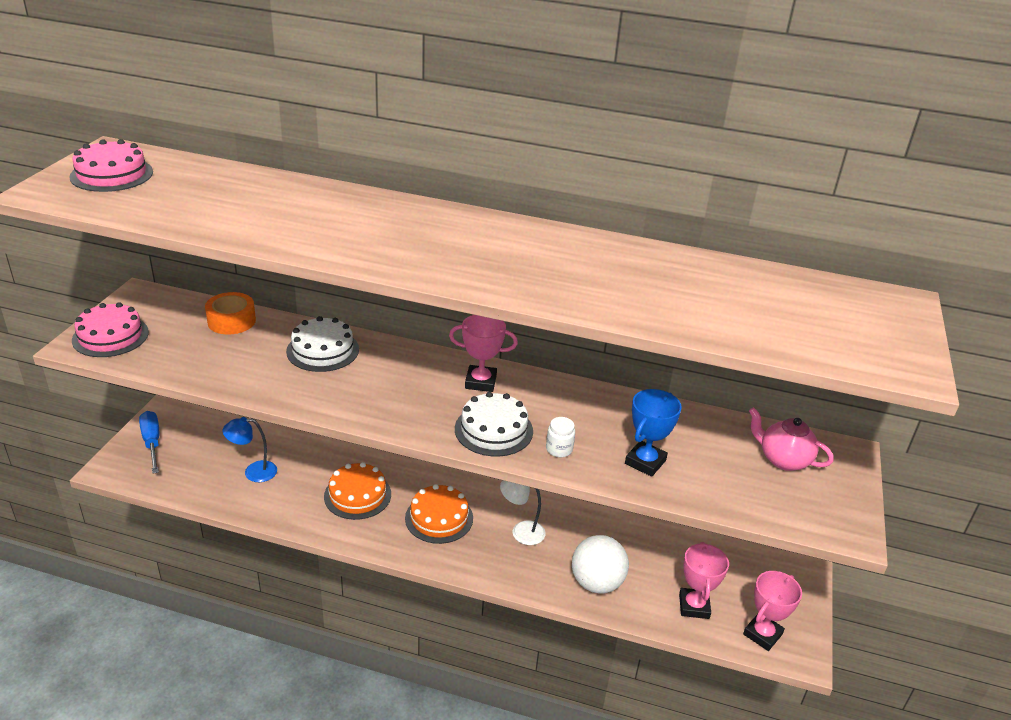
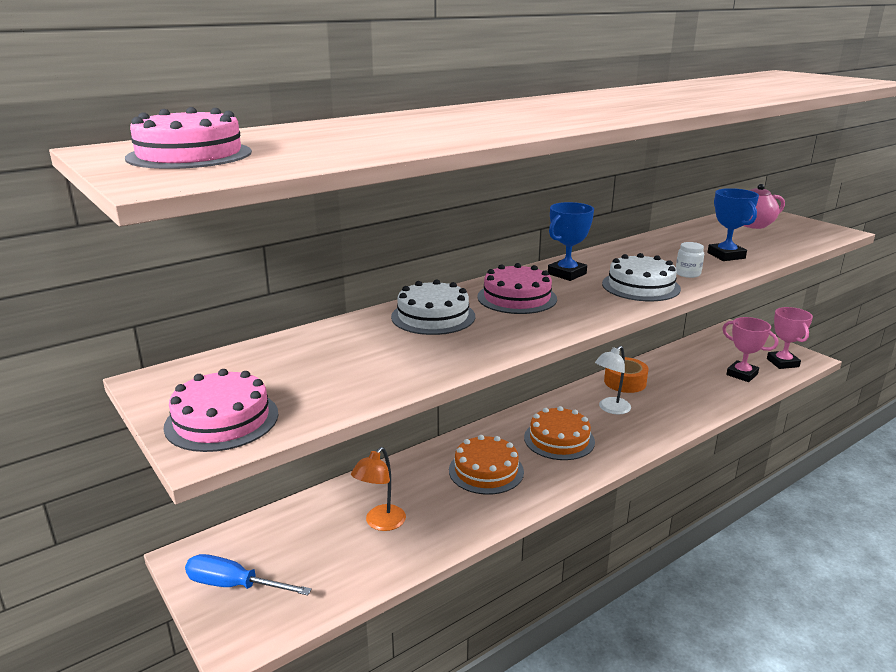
camera: 50 degrees left, 10 degrees down
(231, 321) = (309, 344): orange tape -> orange tape (625, 382)
(253, 472) = (380, 523): blue lamp -> orange lamp
(398, 374) = (517, 298): none -> pink cake
(480, 382) = (567, 274): pink trophy -> blue trophy
(596, 583) = (693, 400): white ball -> none

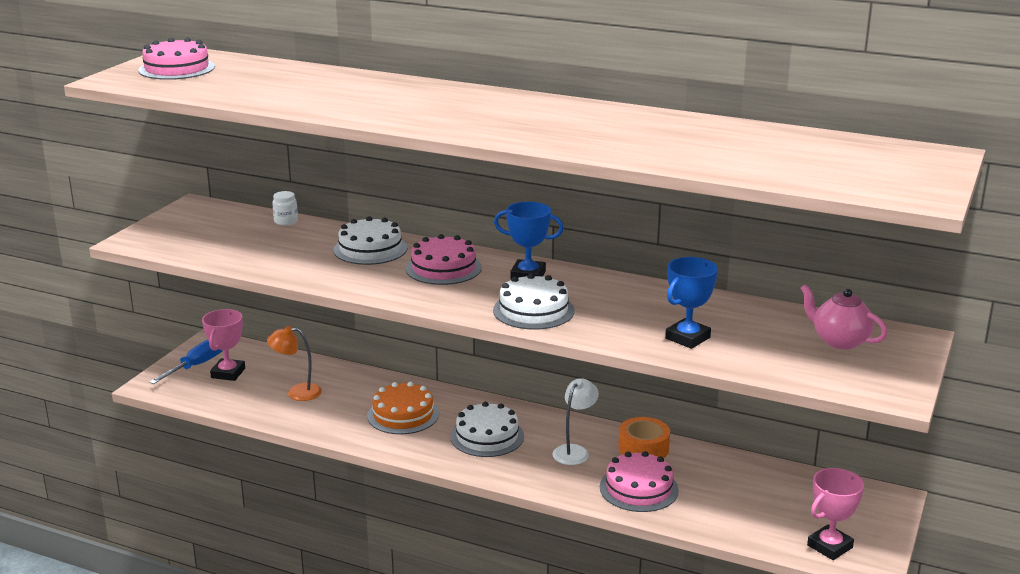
camera: 60 degrees right, 0 degrees up
(222, 420) = (163, 235): pink cake -> pink cake (639, 488)
(234, 585) = (196, 366): blue screwdriver -> blue screwdriver turned 45 degrees clockwise
(559, 439) = (487, 436): orange cake -> white cake
(610, 409) = (574, 451): white lamp -> white lamp turned 105 degrees clockwise
(688, 274) = (598, 326): white jar -> white jar (286, 221)
(742, 374) = (756, 520): pink trophy -> pink trophy (228, 373)

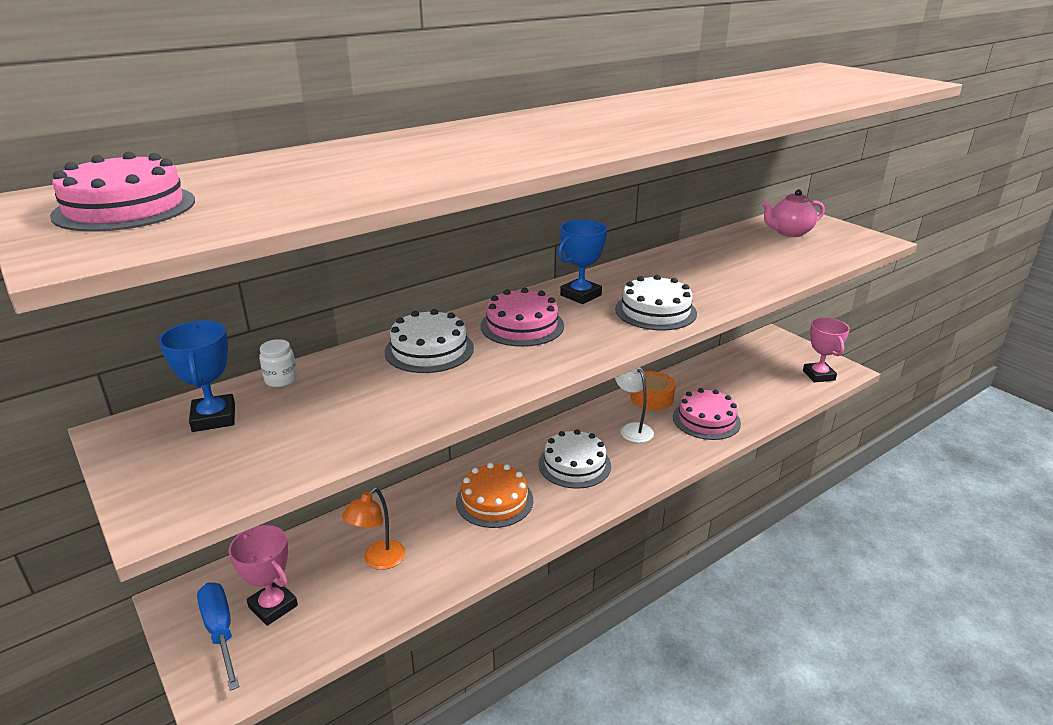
camera: 60 degrees left, 5 degrees up
(687, 338) = (753, 272): blue trophy -> blue trophy (214, 418)

